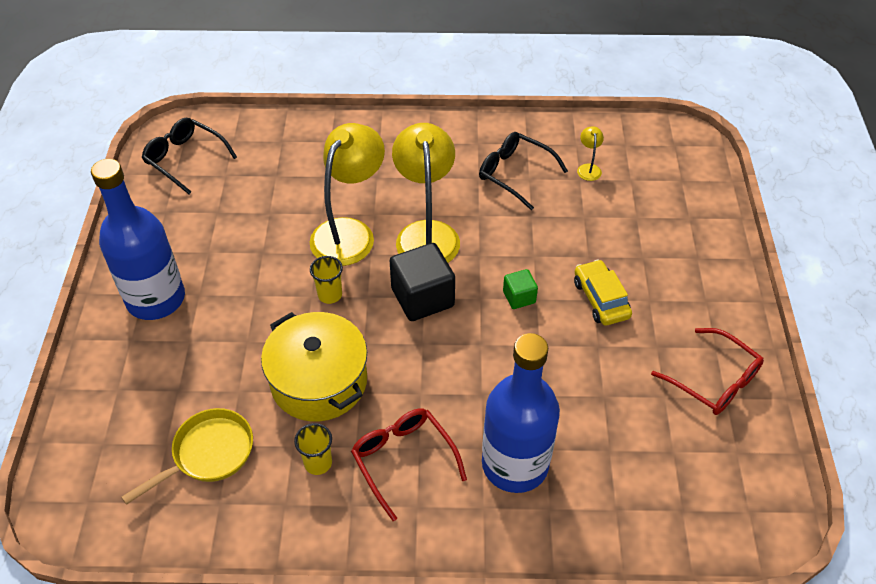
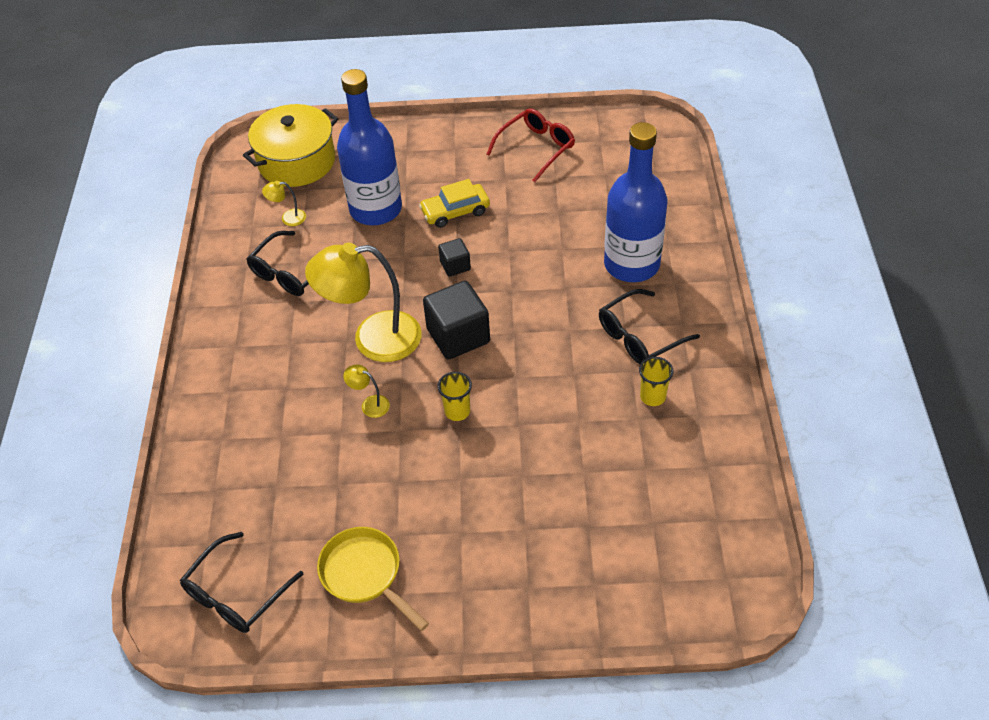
camera: 90 degrees left, 0 degrees up
(156, 299) = (469, 575): blue bottle -> blue bottle (376, 209)
(208, 454) = (658, 484): yellow pan -> yellow pan (365, 574)
(319, 381) = (564, 407): yellow pot -> yellow pot (297, 161)
(349, 232) = (370, 404): yellow lamp -> yellow lamp, size x0.40
(403, 460) = (640, 336): red glasses -> black glasses
(519, 297) = (455, 266): green cube -> black cube

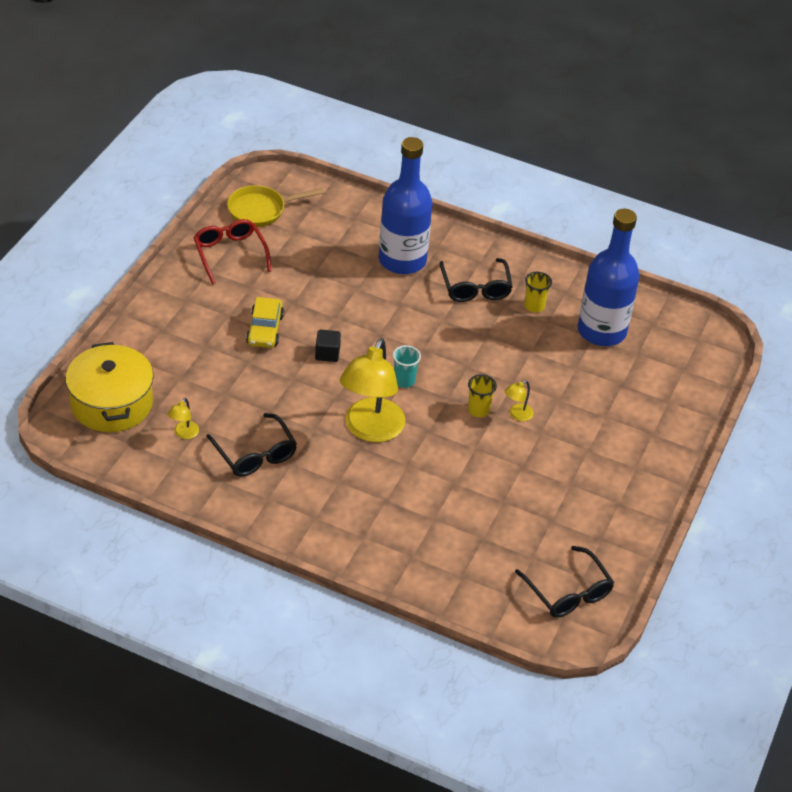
camera: 70 degrees left, 5 degrees down
(365, 574) = (593, 513): yellow pan -> yellow pan (261, 210)
(370, 404) = (437, 456): yellow lamp -> yellow lamp (517, 415)
(376, 209) = (221, 375): blue bottle -> blue bottle (601, 331)
(458, 336) = (404, 381): black cube -> turquoise cup

